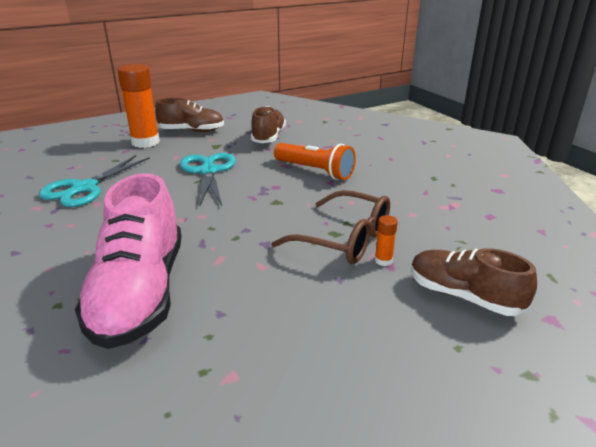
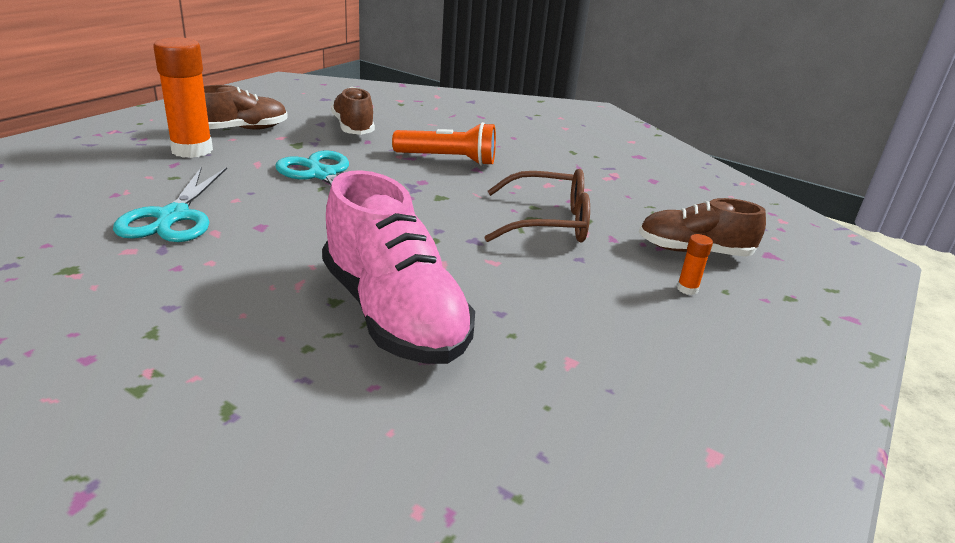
camera: 30 degrees left, 0 degrees up
(383, 261) = (602, 235): orange glue stick -> orange glue stick (687, 289)

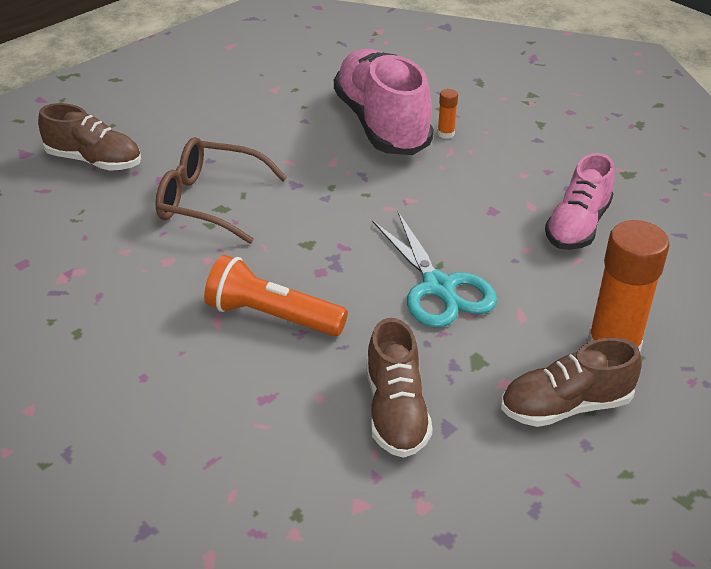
camera: 165 degrees left, 10 degrees up
(173, 217) = (577, 226): turquoise scissors -> pink shoe
(687, 289) = (143, 127): orange glue stick -> orange glue stick (445, 134)

